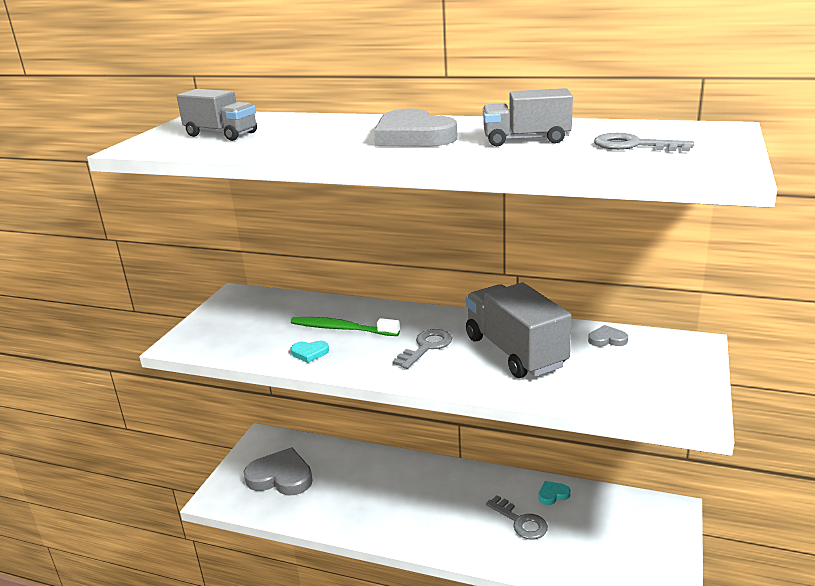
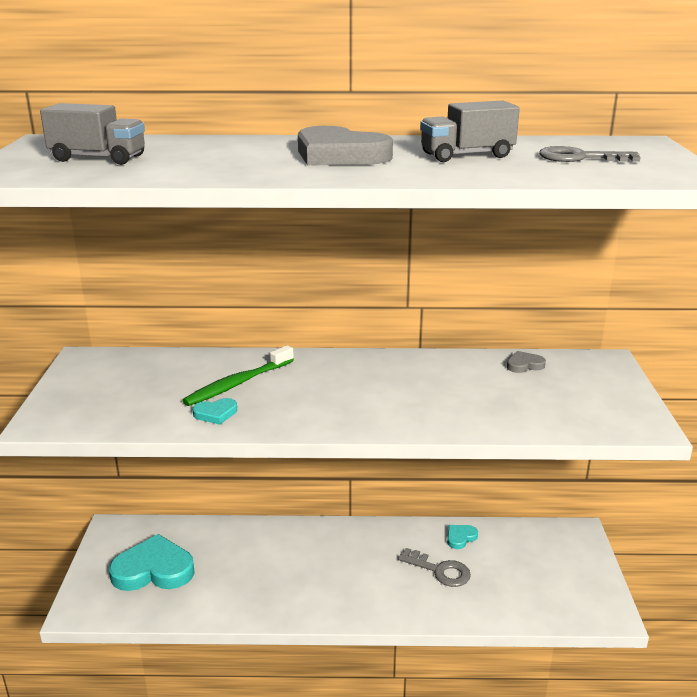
camera: 20 degrees left, 0 degrees up
(280, 477) = (153, 570): grey heart -> turquoise heart
(341, 329) = (238, 383): green toothbrush -> green toothbrush turned 45 degrees counterclockwise
(426, 347) = (346, 392): grey key -> none
(515, 352) = (441, 387): grey truck -> none

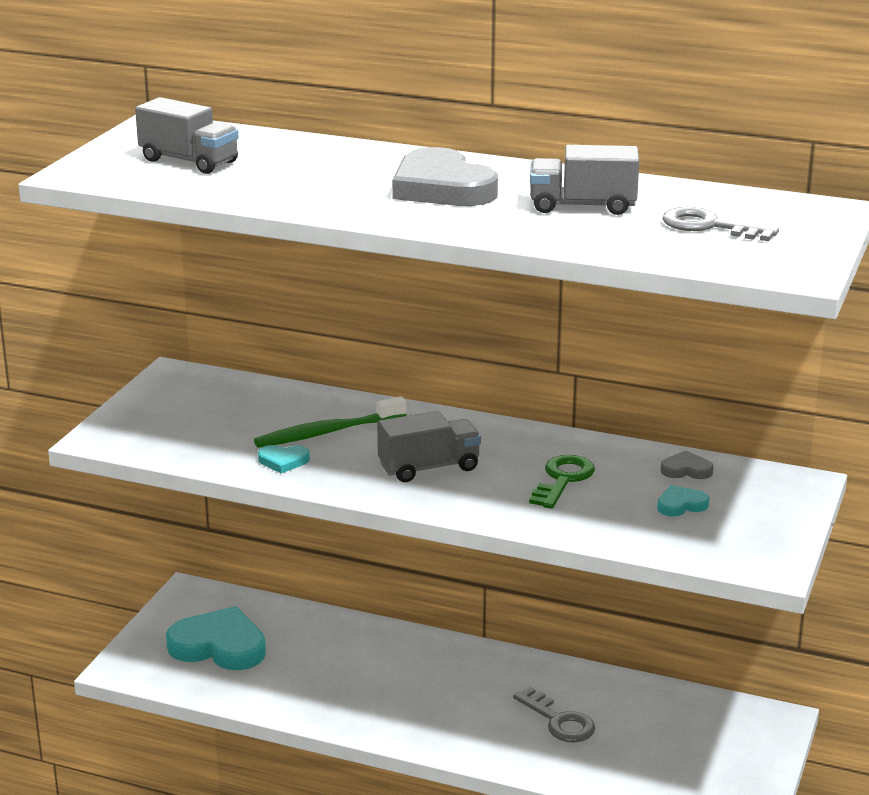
camera: 20 degrees right, 0 degrees up
(337, 397) = (429, 467): none -> grey truck
(445, 388) = (563, 479): none -> green key
(460, 537) = (610, 691): turquoise heart -> turquoise heart (681, 505)

